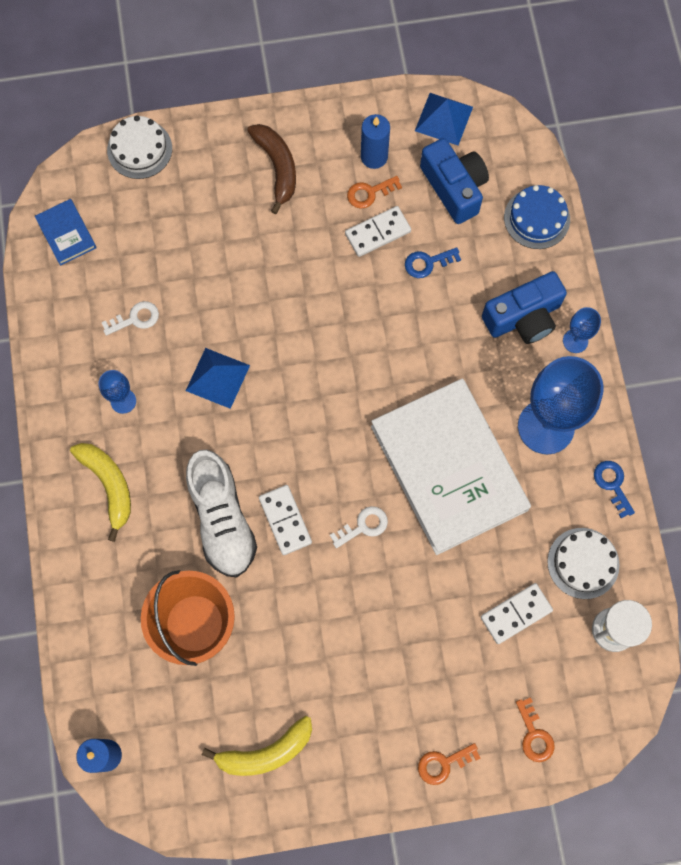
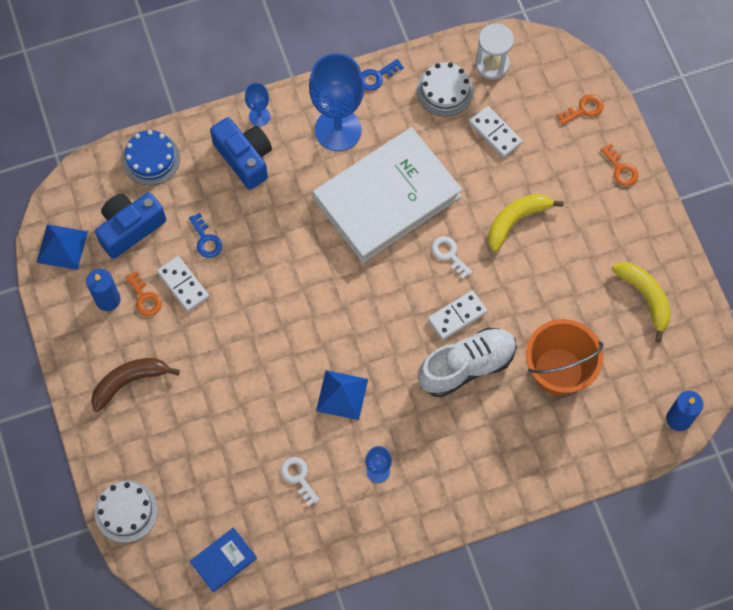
camera: 100 degrees left, 5 degrees down
(109, 485) = (456, 466): yellow banana -> yellow banana (516, 220)

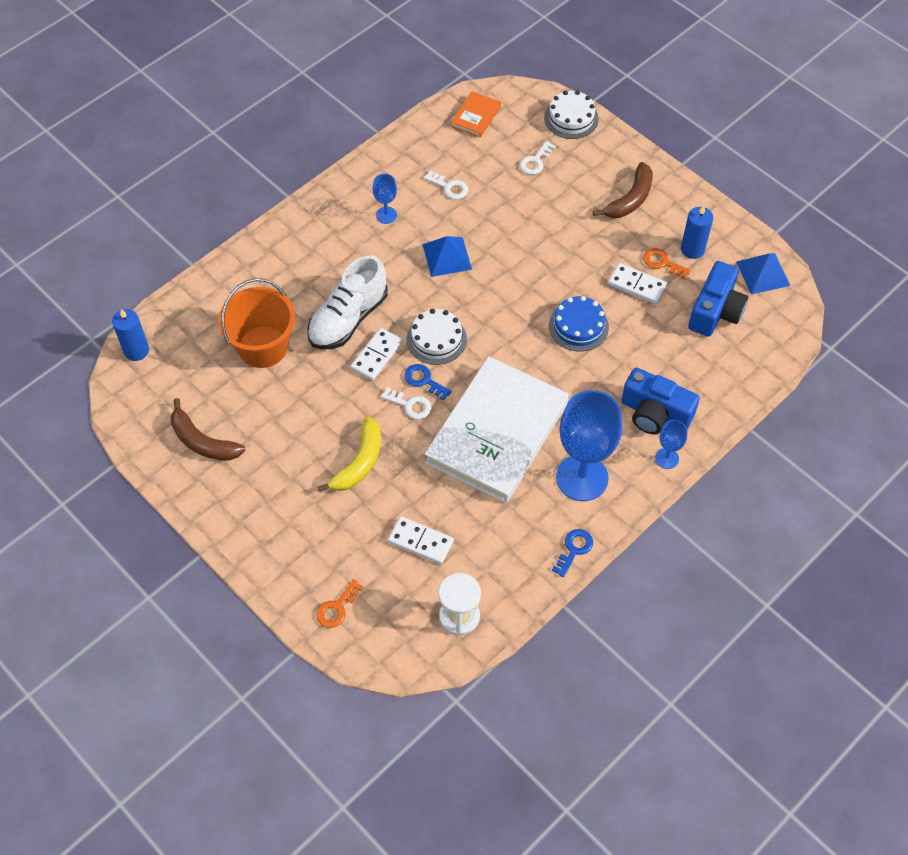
camera: 155 degrees right, 10 degrees down
(151, 159) = (741, 376): blue cake -> blue cake (578, 326)
(195, 471) = (535, 161): none -> white key
(206, 240) = (642, 328): blue key -> blue key (424, 380)
(223, 560) = (476, 116): blue book -> orange book
(445, 91) = (495, 565): white cake -> white cake (436, 339)
(621, 169) = (272, 558): orange key -> none
(645, 298) = (202, 441): yellow banana -> brown banana

